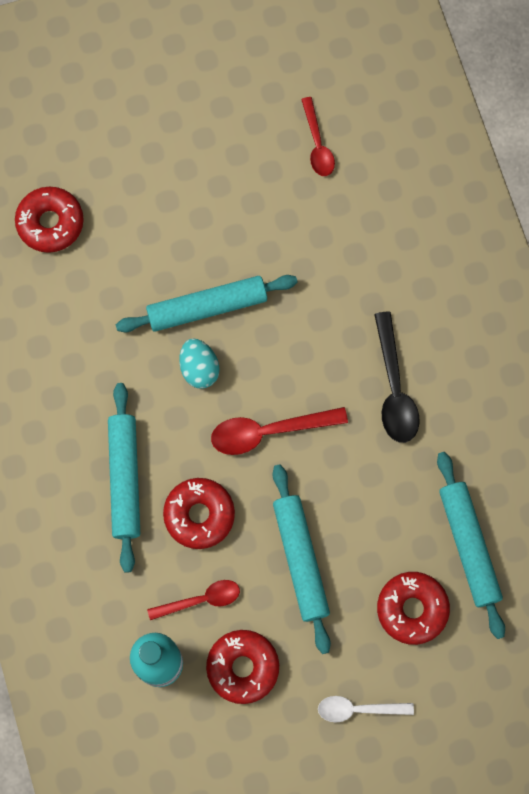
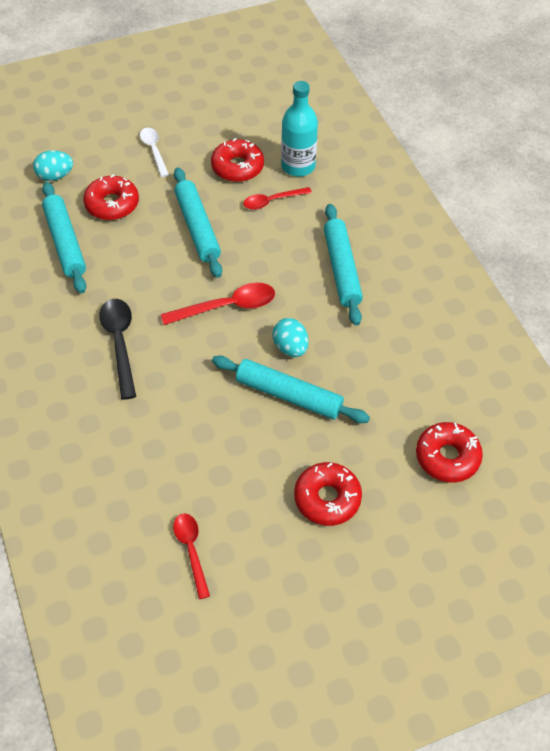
camera: 175 degrees right, 20 degrees down
(199, 515) = (279, 250): red donut -> red donut (327, 498)
(207, 307) = (288, 395): turquoise rolling pin -> turquoise rolling pin turned 45 degrees clockwise
(357, 709) = (154, 150): white spoon -> white spoon turned 105 degrees counterclockwise
(491, 667) = (55, 176): none -> turquoise egg

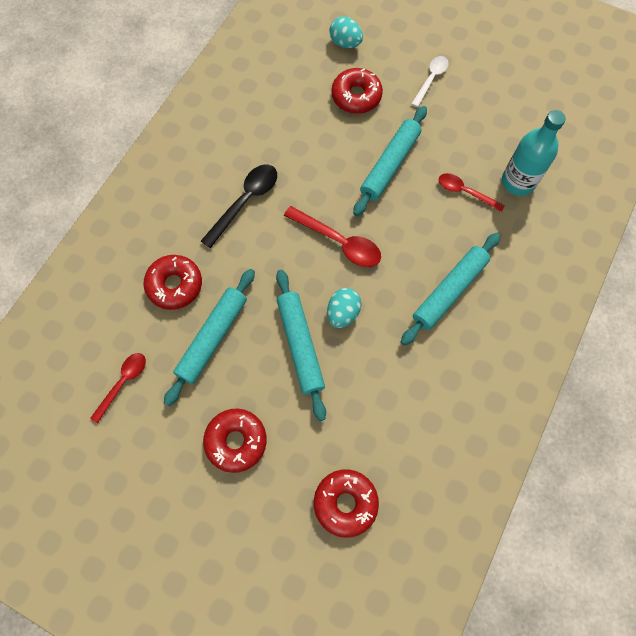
camera: 50 degrees right, 15 degrees up
(65, 243) = (295, 98): turquoise rolling pin -> turquoise rolling pin (212, 338)
(237, 167) = (473, 143): red donut -> red donut (175, 285)

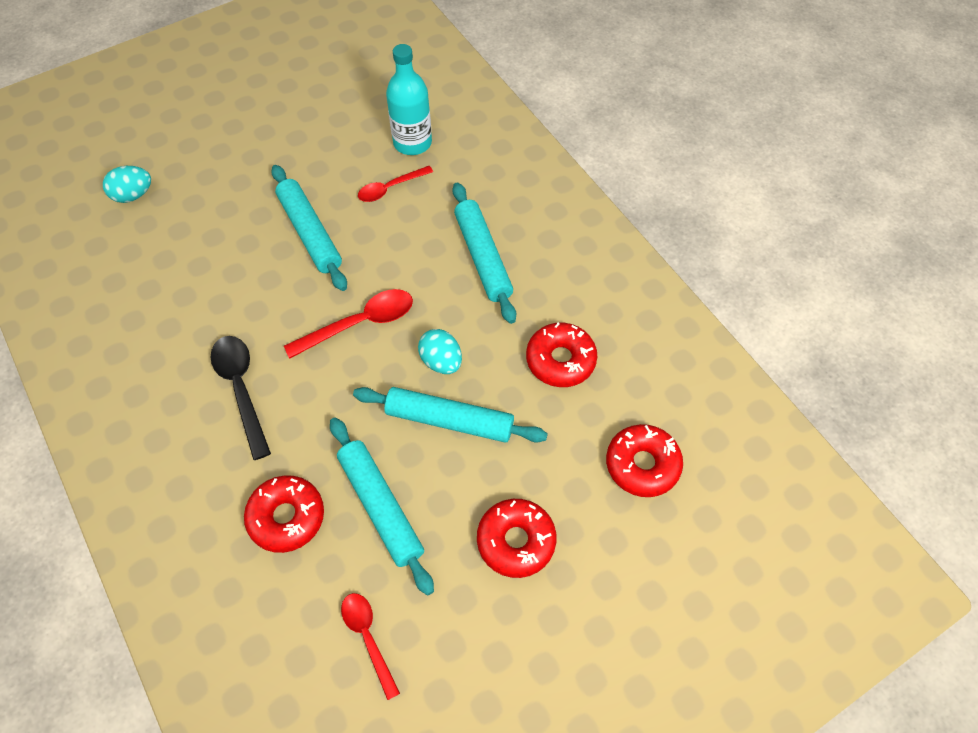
camera: 60 degrees left, 10 degrees down
(356, 96) = (206, 219): red donut -> red donut (560, 360)
(431, 79) = (244, 147): white spoon -> none

